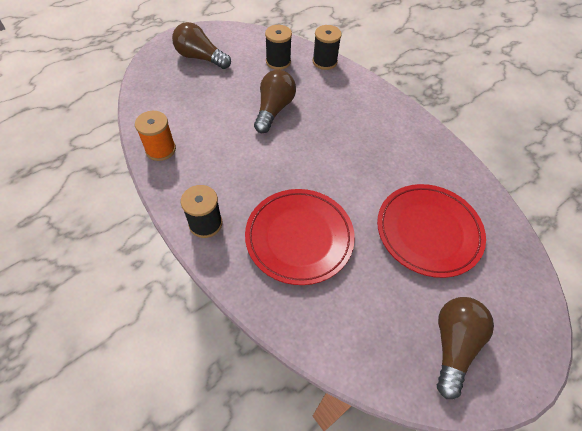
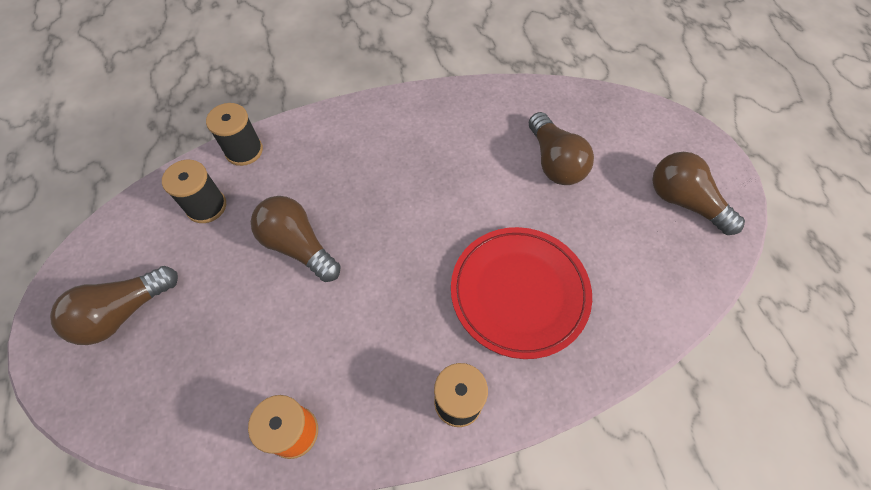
camera: 65 degrees left, 5 degrees up
(428, 231) = (554, 162): red plate -> brown light bulb

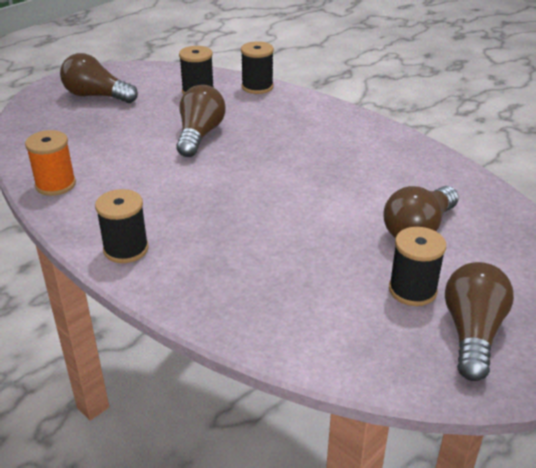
camera: 60 degrees right, 25 degrees down
(519, 293) = (253, 251): red plate -> none
(624, 209) = (412, 290): none -> black spool

